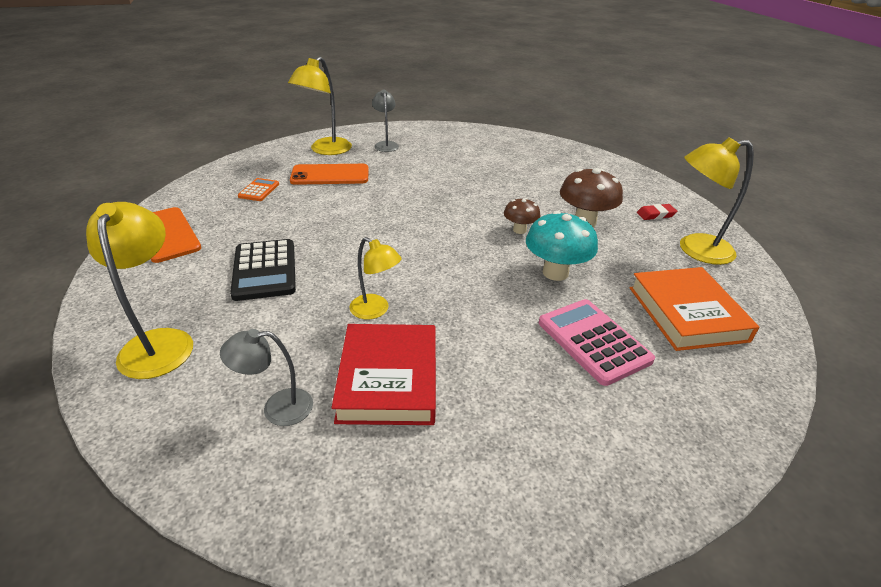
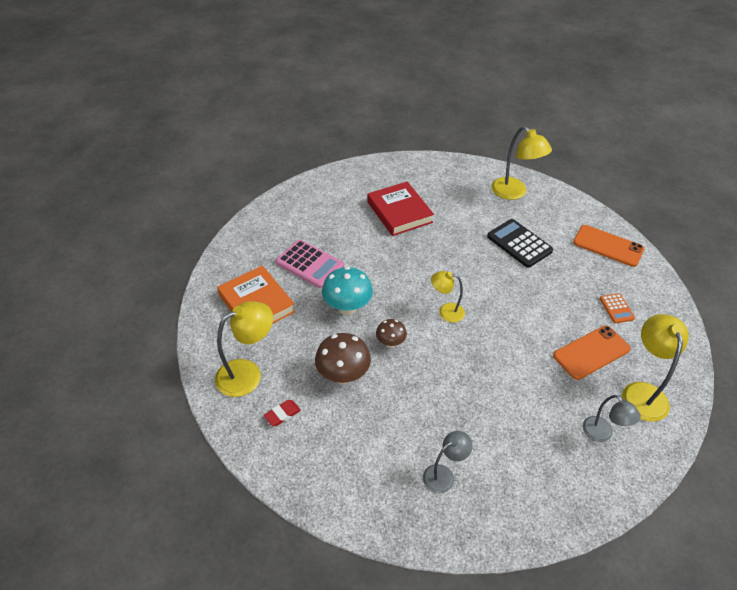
camera: 155 degrees right, 10 degrees up
(277, 408) = (434, 188): grey lamp -> grey lamp (444, 475)
(375, 310) = (434, 241): yellow lamp -> yellow lamp (446, 311)

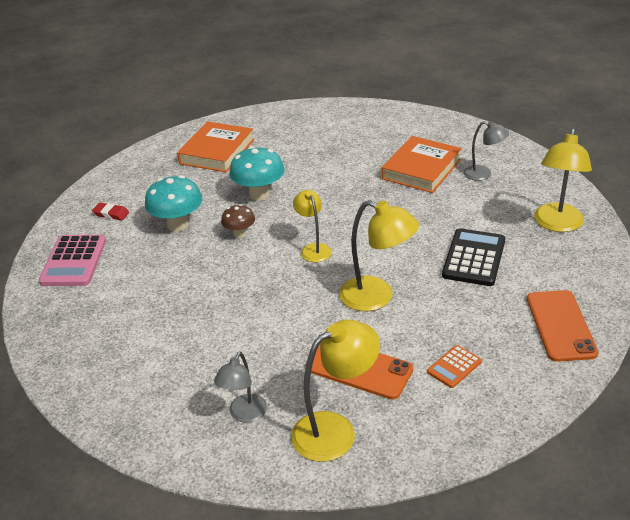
camera: 60 degrees right, 10 degrees down
(247, 374) = (139, 181): yellow lamp -> yellow lamp (377, 297)
(309, 264) = (291, 155): pink calculator -> pink calculator (74, 261)
(343, 375) = (178, 225): brown mushroom -> turquoise mushroom
(399, 212) = (421, 169): red book -> orange book
(444, 475) = (111, 323): grey lamp -> grey lamp (483, 174)

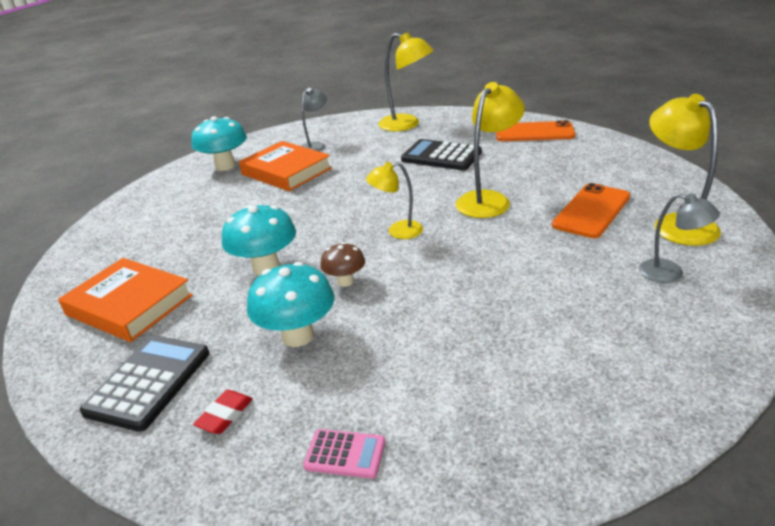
camera: 80 degrees left, 5 degrees down
(74, 261) = (345, 454): pink calculator -> pink calculator, size x0.55
(142, 181) = (149, 382): none -> black calculator
(427, 135) = (225, 166): none -> turquoise mushroom
(454, 367) = (585, 171): orange calculator -> none

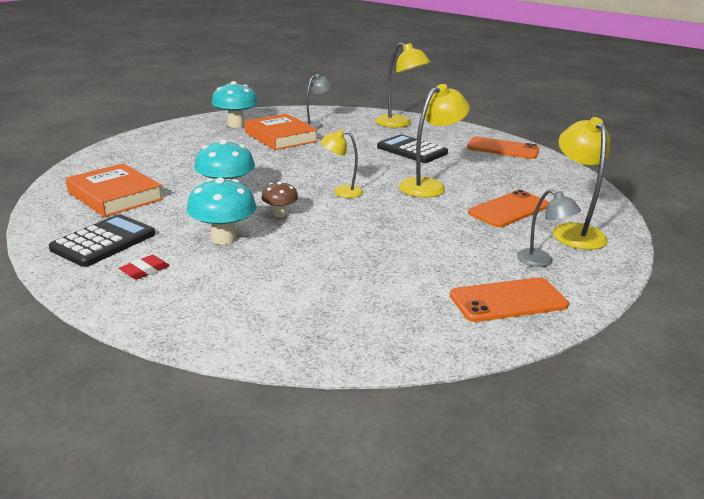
camera: 10 degrees right, 5 degrees down
(345, 454) = (214, 309): pink calculator -> none
(672, 339) = (508, 300): none -> orange phone

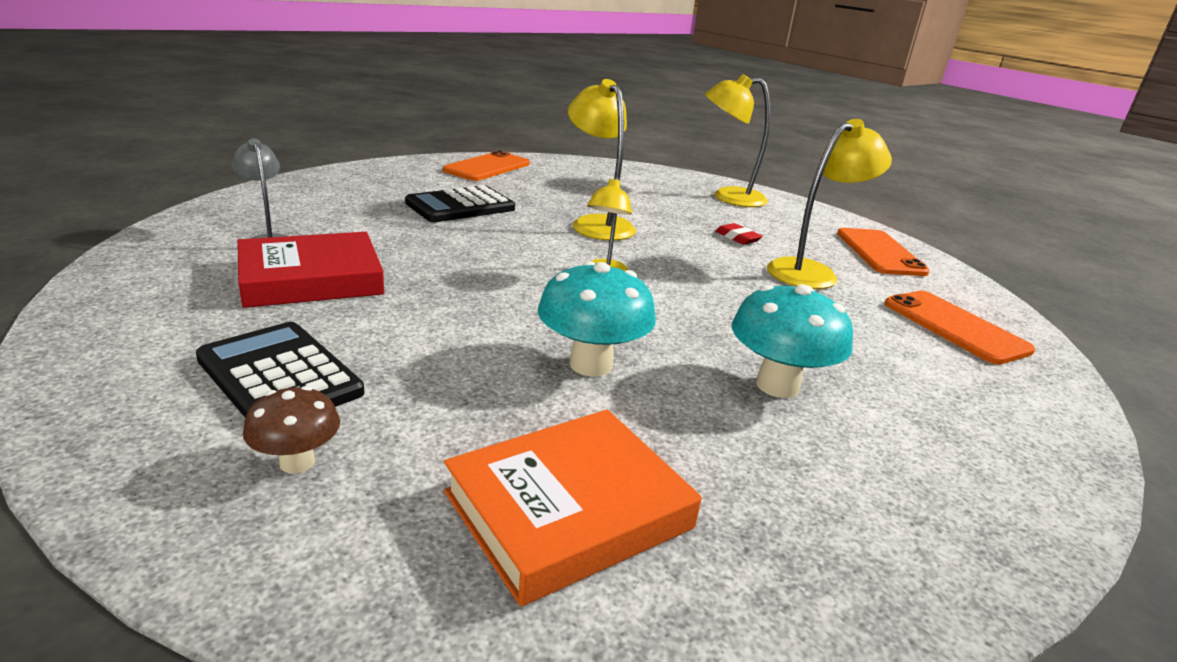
camera: 80 degrees left, 0 degrees up
(104, 242) = (818, 526): black calculator -> black calculator (279, 376)
(145, 270) = (917, 473): red eraser -> red eraser (737, 238)
(235, 125) = (172, 311): turquoise mushroom -> none
(280, 137) = (311, 279): orange book -> red book
(280, 214) = (683, 329): brown mushroom -> brown mushroom (297, 462)
(399, 124) = (335, 190): yellow lamp -> yellow lamp (811, 272)
(509, 209) = (674, 206): orange phone -> orange phone (955, 327)
(541, 261) = (795, 223): grey lamp -> none

